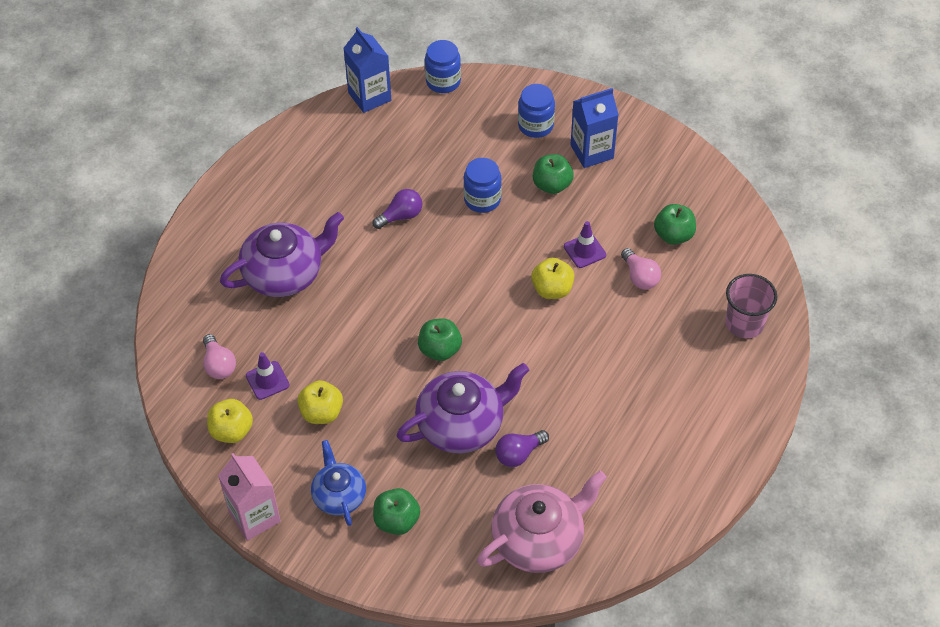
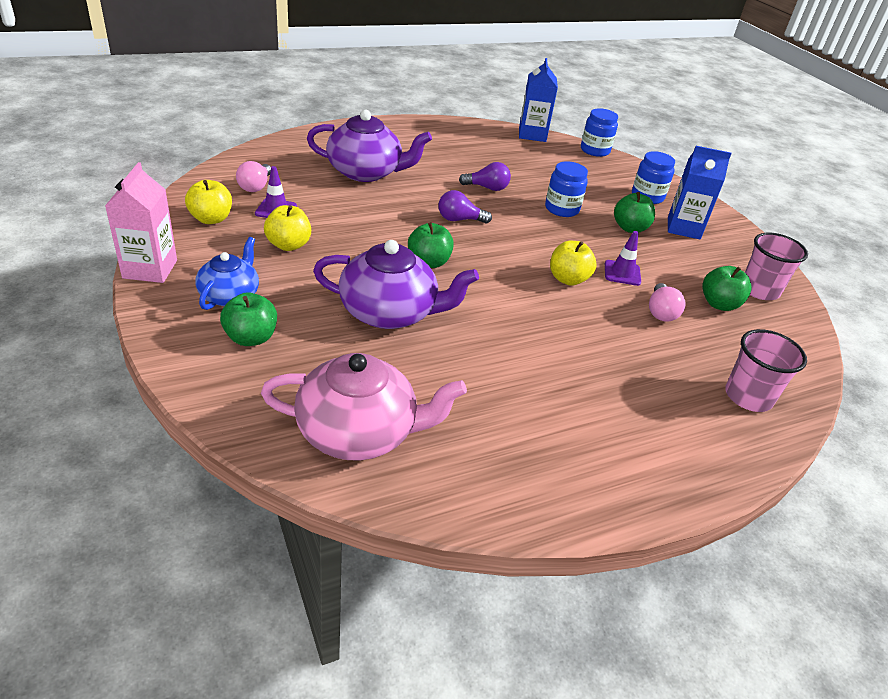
camera: 30 degrees right, 15 degrees down
(519, 454) = (416, 359): purple light bulb -> purple light bulb (459, 220)
(691, 194) = (759, 290): none -> pink cup

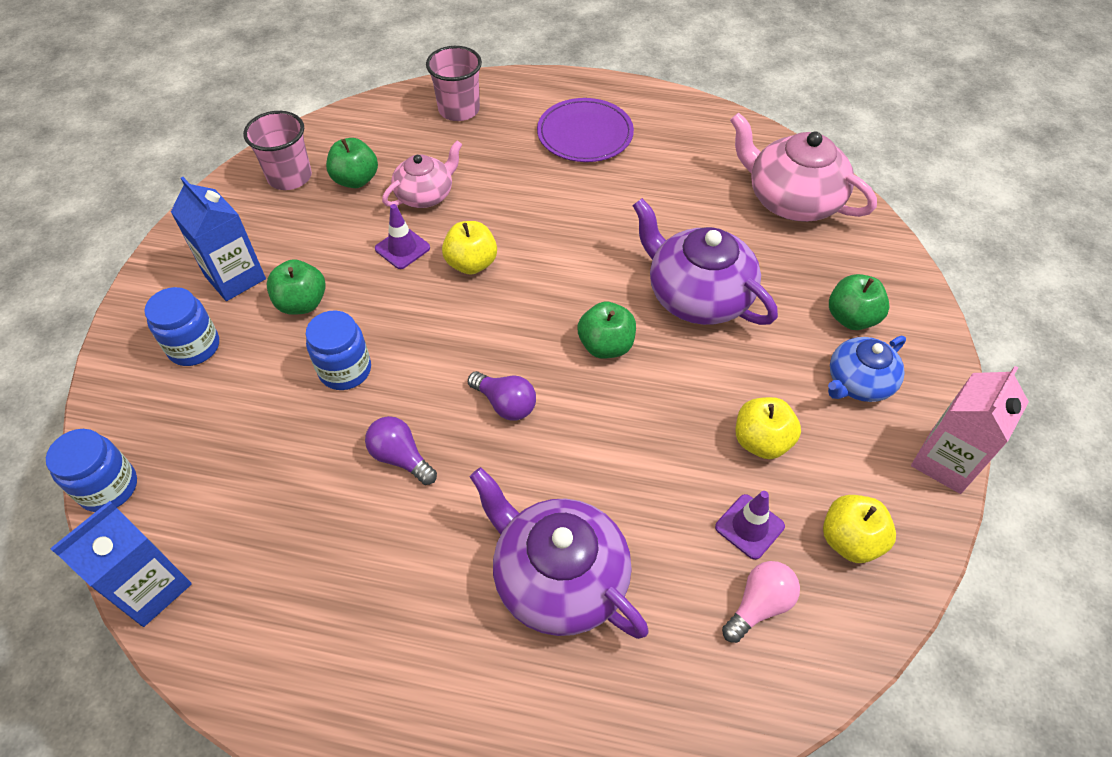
camera: 140 degrees left, 15 degrees up
(617, 421) = (585, 134): none -> purple plate
(661, 312) = (425, 195): pink light bulb -> pink teapot

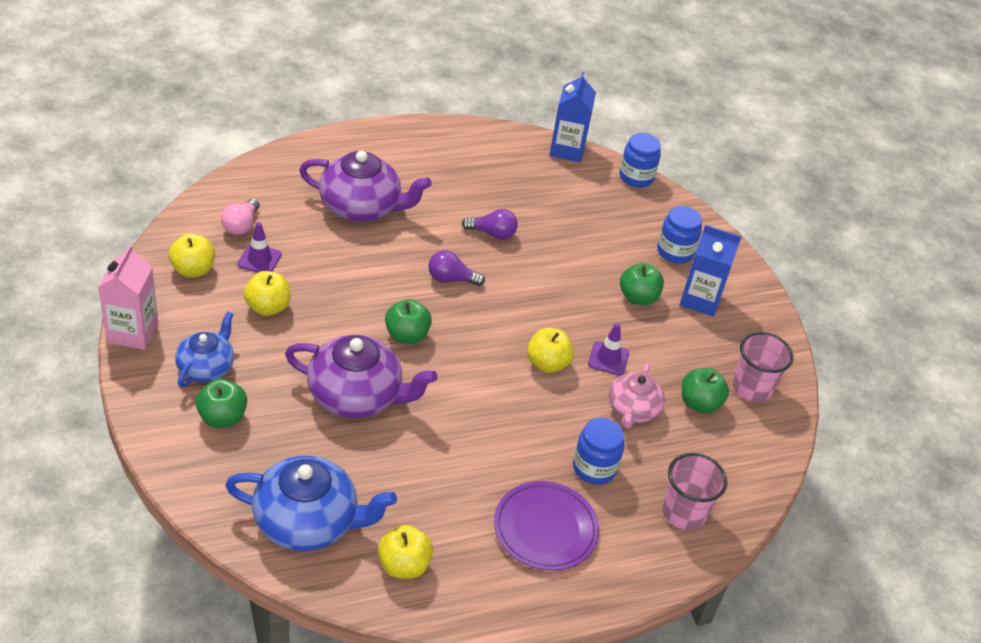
camera: 145 degrees right, 10 degrees down
(345, 370) = (569, 267): blue jar -> blue jar (594, 468)
(721, 146) = (404, 565): none -> yellow apple
(791, 199) = (308, 522): pink teapot -> blue teapot

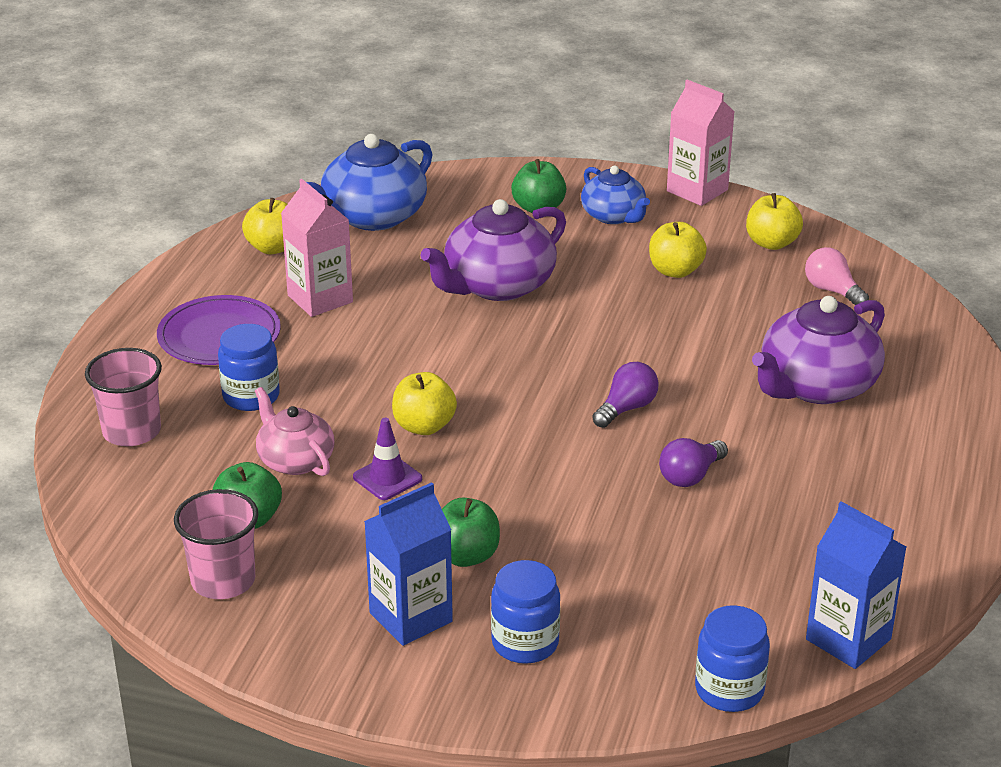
camera: 130 degrees right, 10 degrees down
(259, 259) = (761, 287): purple traffic cone -> none
(407, 335) = (557, 344): green apple -> none
(452, 492) = (320, 299): none -> pink carton

